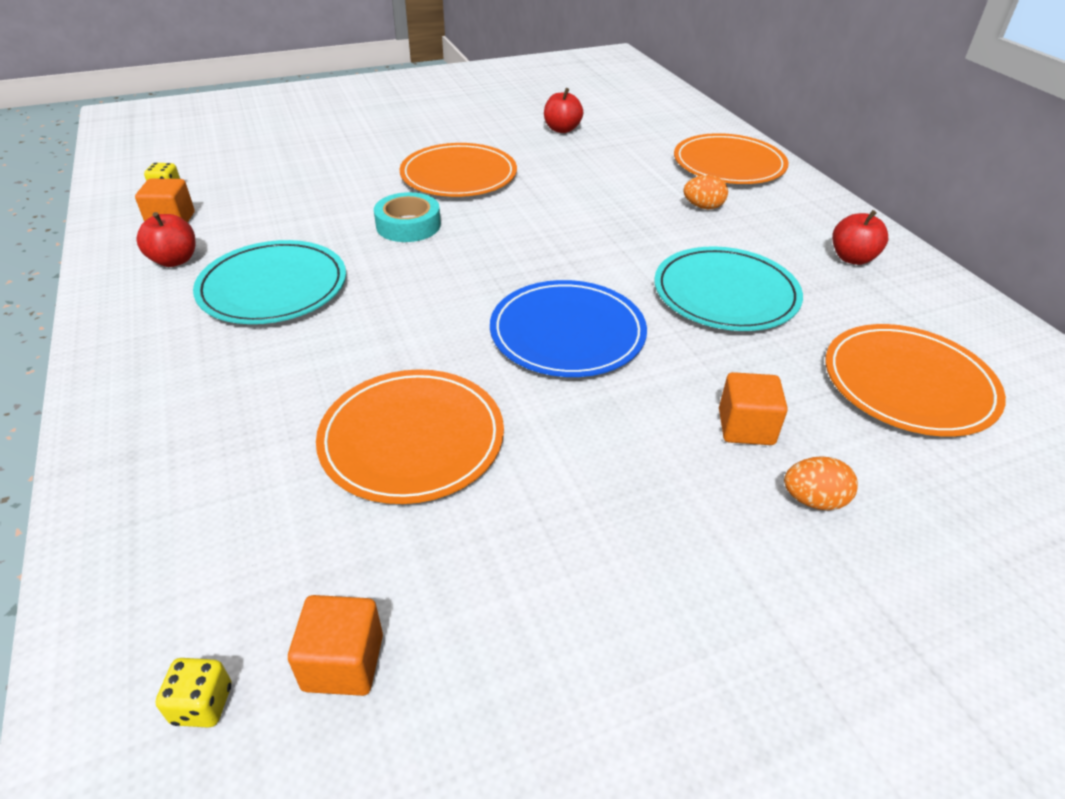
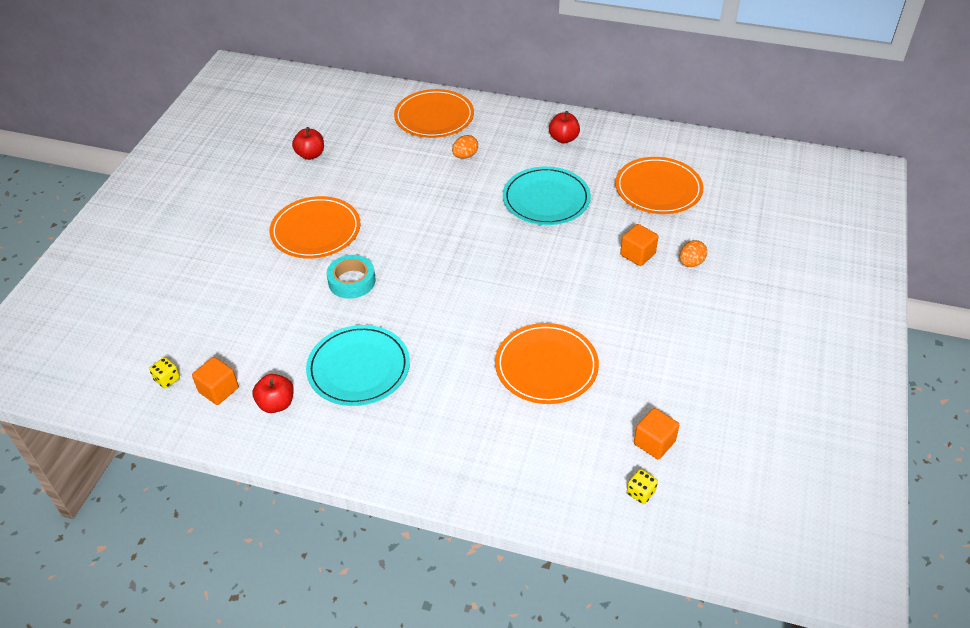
camera: 50 degrees left, 5 degrees up
(567, 333) = (521, 272): blue plate -> none

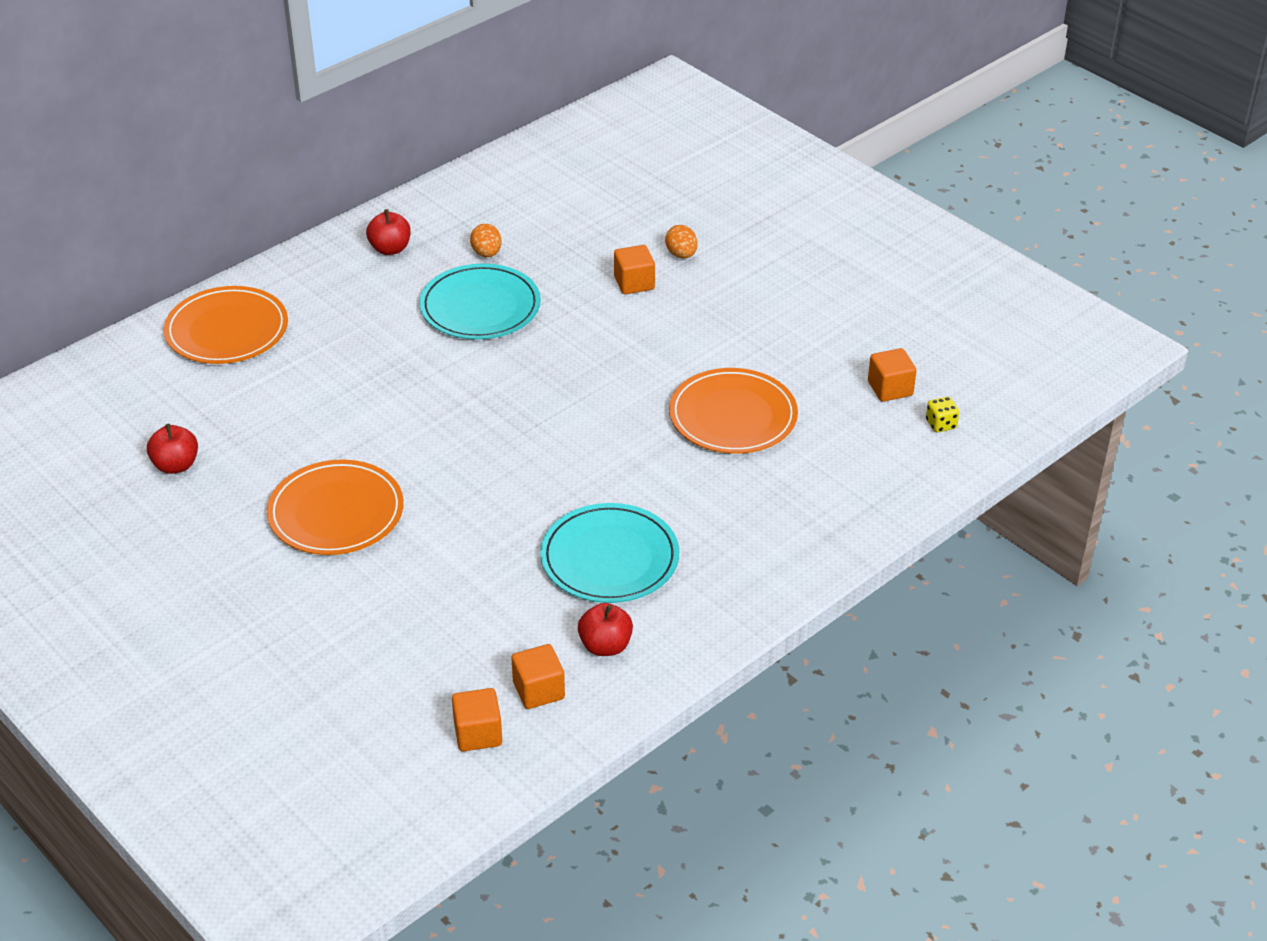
camera: 60 degrees left, 5 degrees down
(167, 379) = (478, 734): yellow dice -> orange cube
(352, 281) = (461, 513): turquoise tape -> none
(465, 156) = (333, 335): orange egg -> orange egg (486, 253)
(658, 189) = (549, 223): orange plate -> none

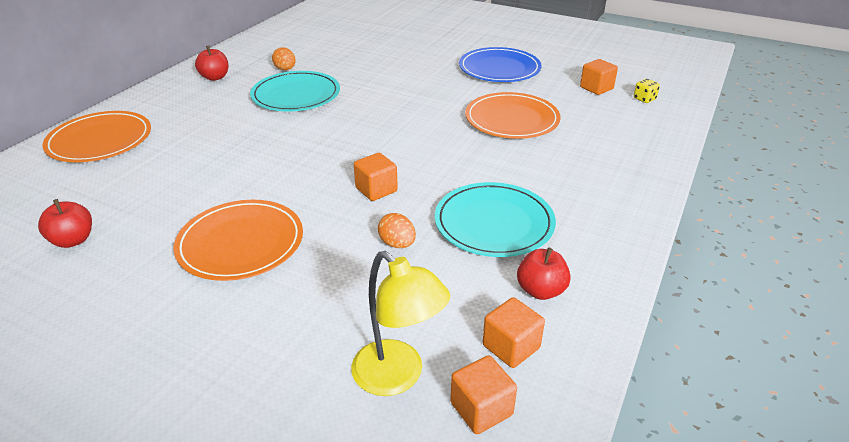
camera: 20 degrees left, 5 degrees down
(422, 687) = (398, 377): none -> yellow lamp
(634, 283) = (394, 67): orange cube -> orange cube (376, 190)
(681, 254) = (414, 51): orange egg -> orange egg (397, 244)
(780, 319) = (499, 68): none -> blue plate

